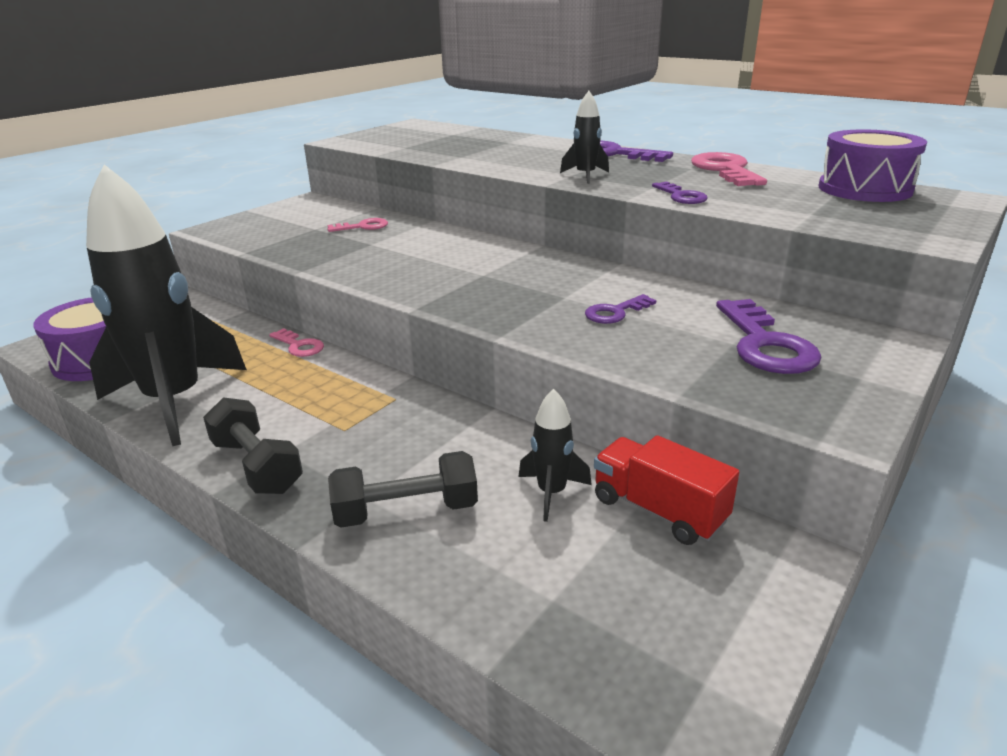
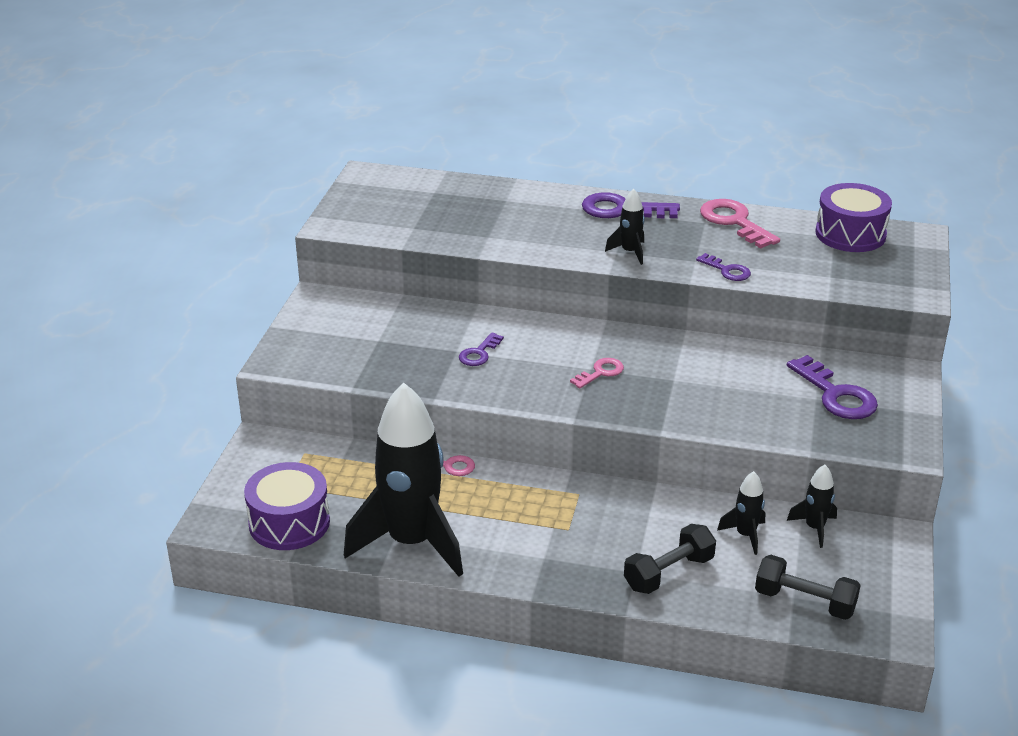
camera: 25 degrees left, 5 degrees up
(256, 466) = (538, 573): black dumbbell -> black dumbbell (804, 602)
(363, 227) = (422, 328): pink key -> pink key (600, 372)
(615, 312) = (722, 388): purple key -> purple key (479, 353)
(658, 510) = (814, 528): red truck -> black rocket

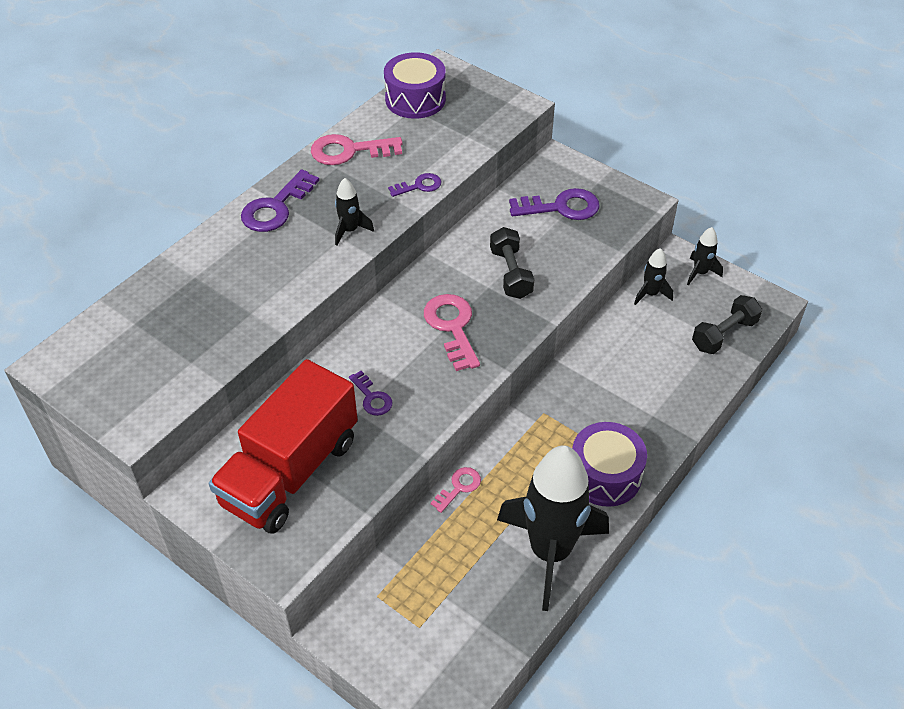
camera: 65 degrees left, 15 degrees up
(289, 523) = (476, 641): purple drum -> purple drum (605, 475)
(369, 337) = (290, 472): none -> red truck
(600, 372) = (452, 327): pink key -> pink key, size x1.75
(668, 573) = (662, 396): black dumbbell -> black dumbbell (510, 273)
(745, 535) = (641, 334): black rocket -> black rocket (700, 273)

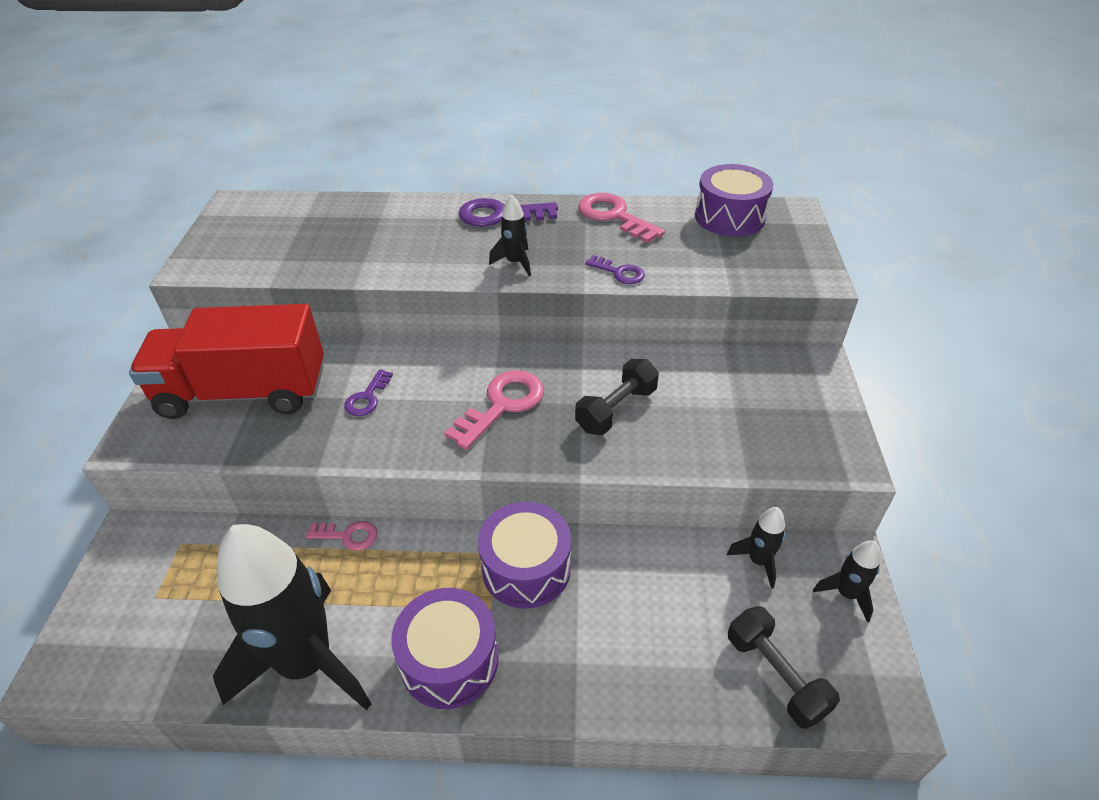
camera: 55 degrees right, 5 degrees down
(561, 207) = (753, 399): purple key -> none
(567, 403) = (526, 568): none -> purple drum
(724, 334) = (775, 675): black dumbbell -> black dumbbell turned 45 degrees clockwise

